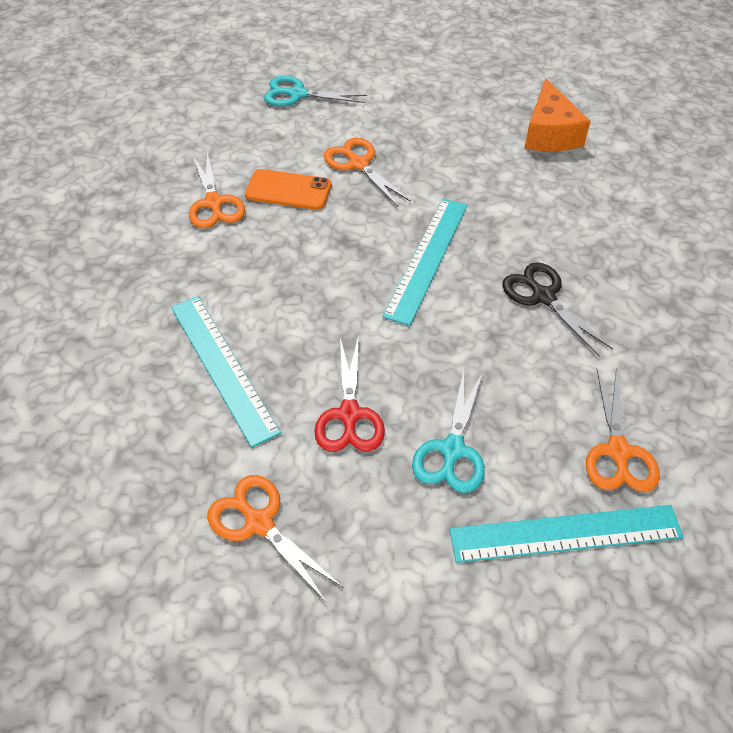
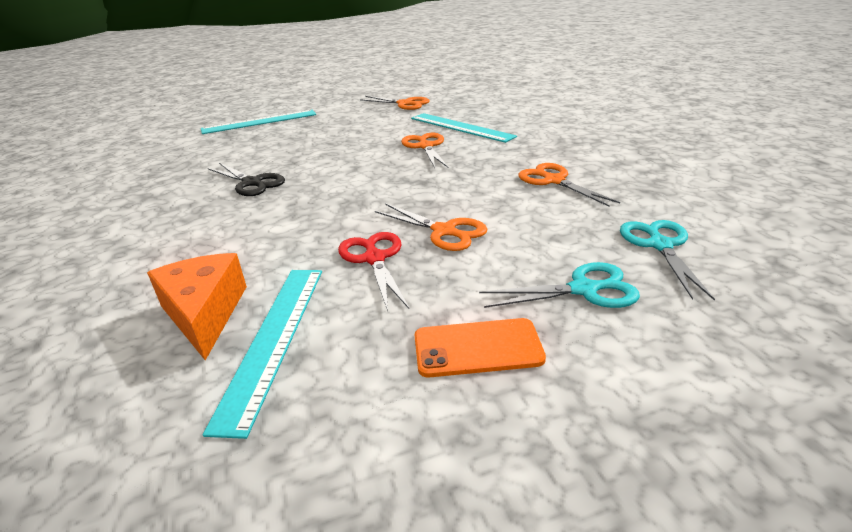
camera: 165 degrees right, 20 degrees down
(288, 190) = (498, 200): orange phone -> orange phone (477, 348)
(349, 414) = (377, 128): red scissors -> red scissors (374, 259)
(427, 258) = (348, 184): turquoise ruler -> turquoise ruler (273, 339)
(452, 450) = (317, 129): turquoise scissors -> turquoise scissors (660, 245)
(618, 451) = (222, 142): orange scissors -> orange scissors (425, 146)

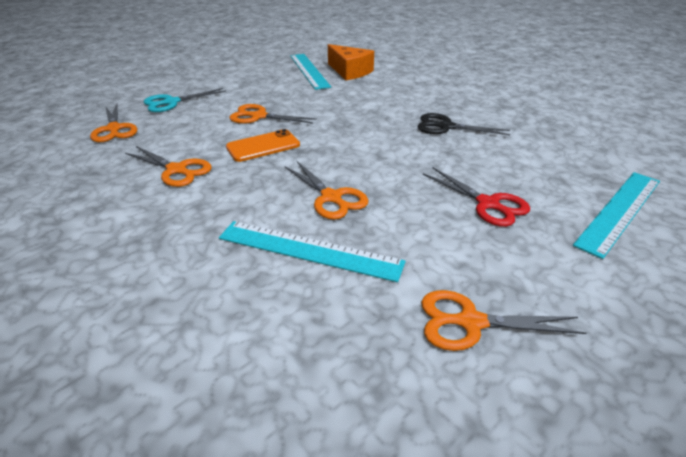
camera: 155 degrees right, 5 degrees up
(374, 259) = (292, 98): red scissors -> red scissors (488, 204)
(477, 348) = (222, 80): orange phone -> orange phone (263, 146)
(660, 245) = (114, 129): turquoise scissors -> orange scissors

